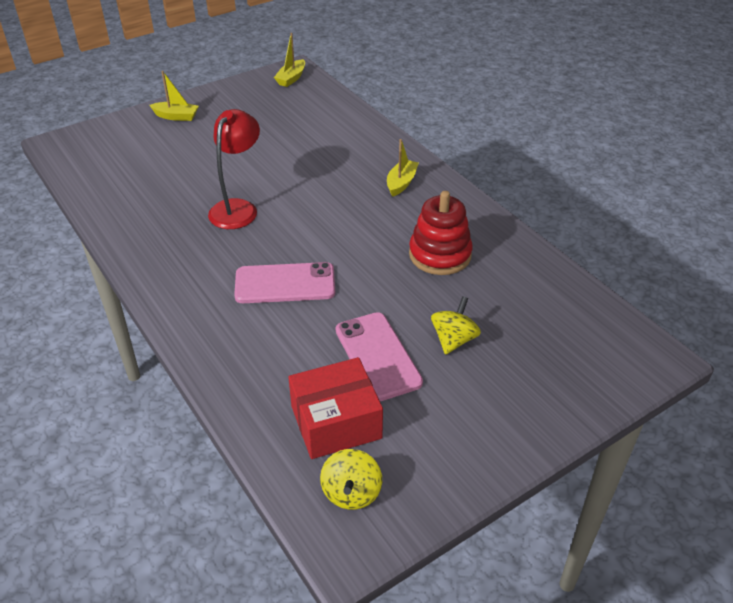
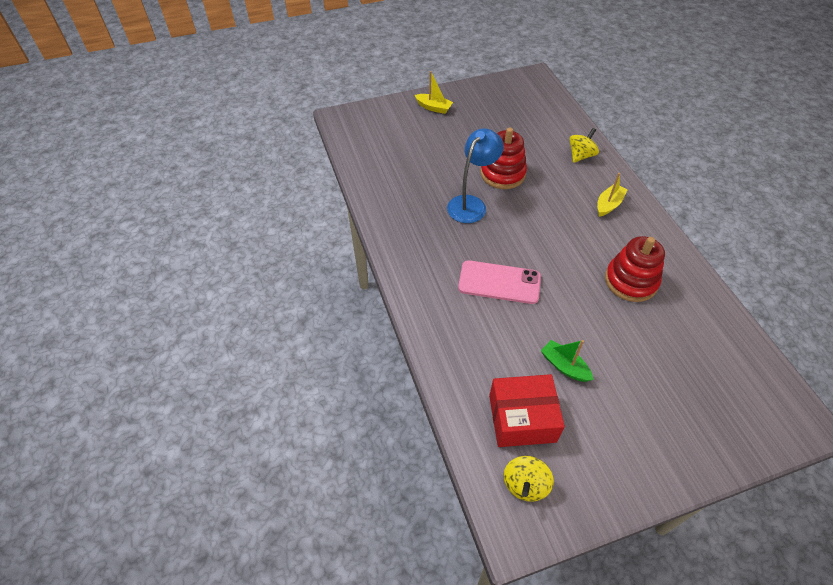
camera: 15 degrees right, 10 degrees up
(238, 208) = (471, 204): red lamp -> blue lamp
(271, 171) = (502, 174): none -> red stacking toy
(291, 78) = (531, 85): yellow boat -> none
(377, 356) = (564, 366): pink phone -> green boat
(453, 340) = (629, 365): yellow spinning top -> yellow spinning top (580, 156)

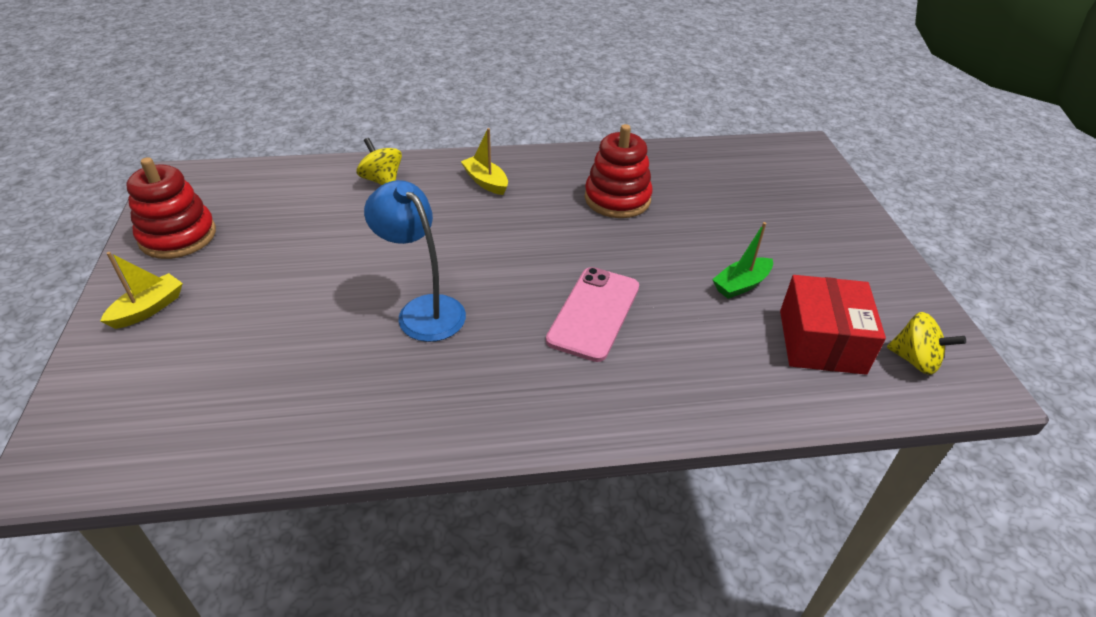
camera: 80 degrees left, 10 degrees down
(502, 174) = (374, 261): red stacking toy -> red stacking toy (178, 236)

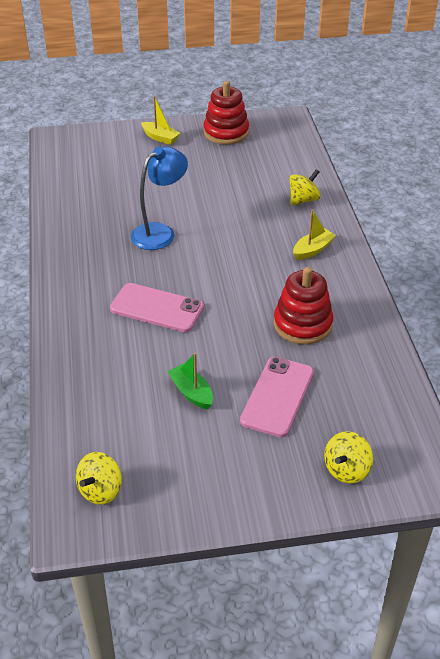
camera: 90 degrees right, 0 degrees up
(731, 223) = (277, 396): none -> pink phone
(813, 190) = (346, 470): none -> yellow spinning top
(821, 341) = (124, 432): red box -> none

